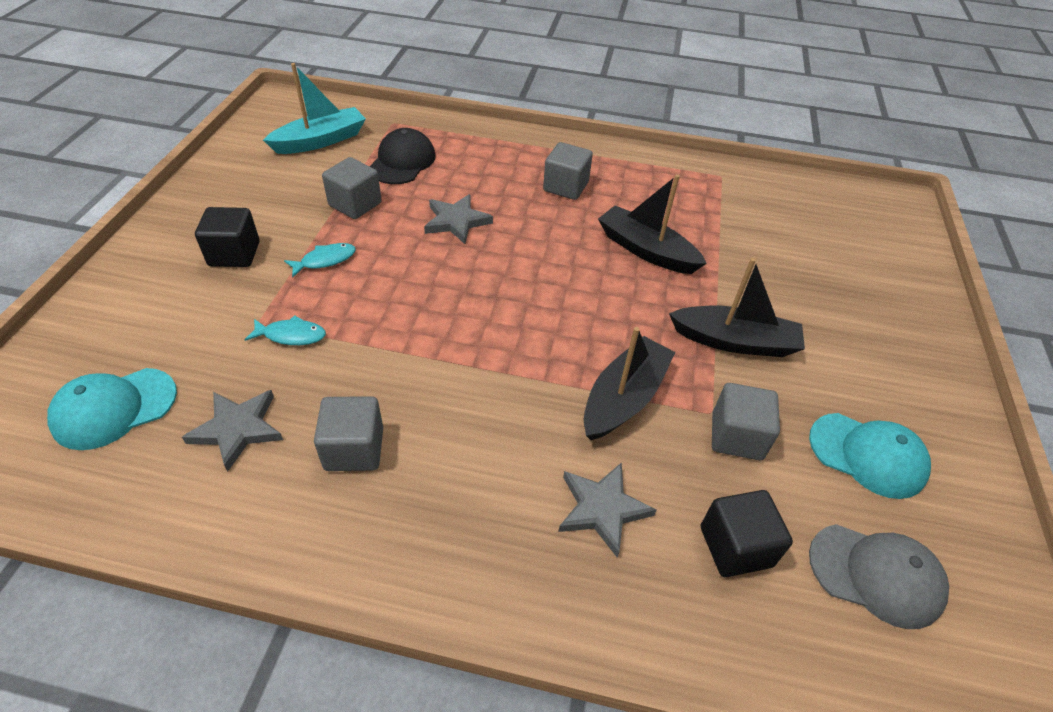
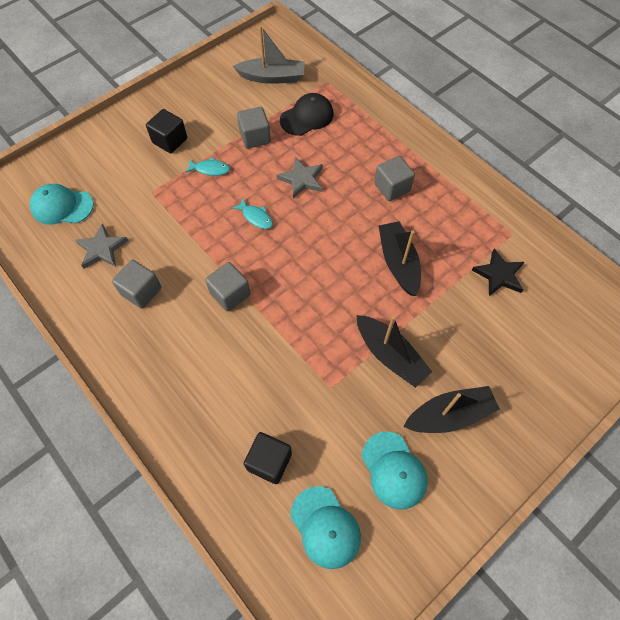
camera: 40 degrees right, 15 degrees up
(291, 335) = (160, 209): turquoise fish -> turquoise fish (256, 217)
(320, 141) = (272, 77): turquoise boat -> grey boat
(602, 509) = (224, 398): grey star -> none
(624, 398) = (291, 348): black boat -> black boat (449, 415)
(736, 436) = (330, 409): grey cube -> grey cube (230, 294)
(749, 214) = (499, 275): none -> black star
(876, 575) = (325, 527): grey cap -> turquoise cap

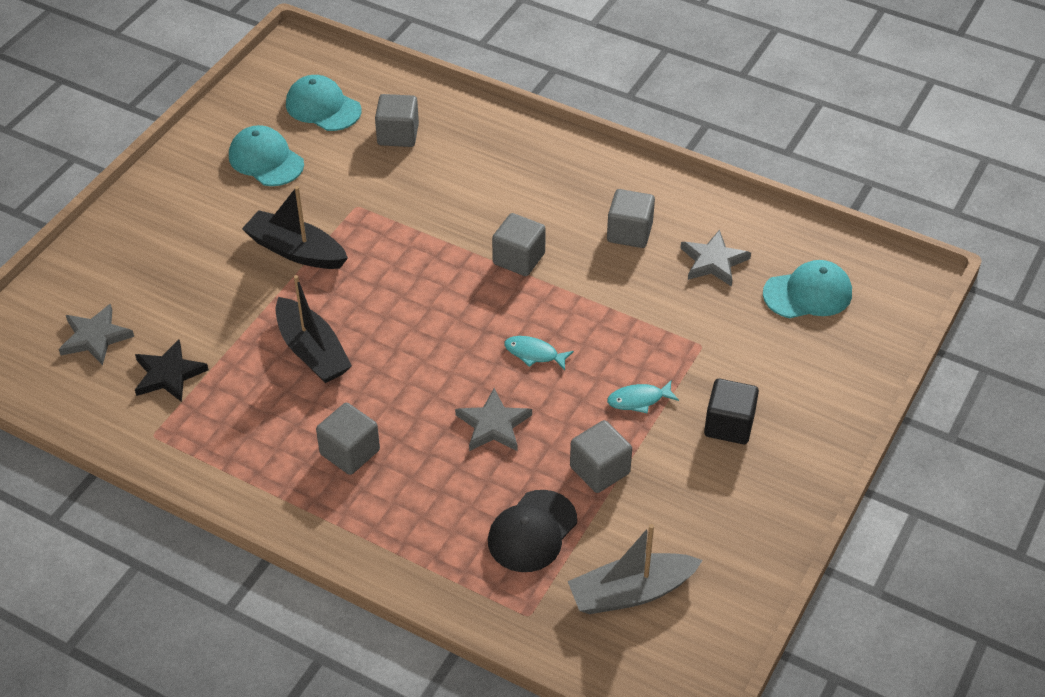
camera: 160 degrees right, 15 degrees down
(269, 461) = (398, 135): black cube -> grey cube
(449, 415) = (214, 216): black boat -> none
(550, 322) = (95, 337): none -> grey star

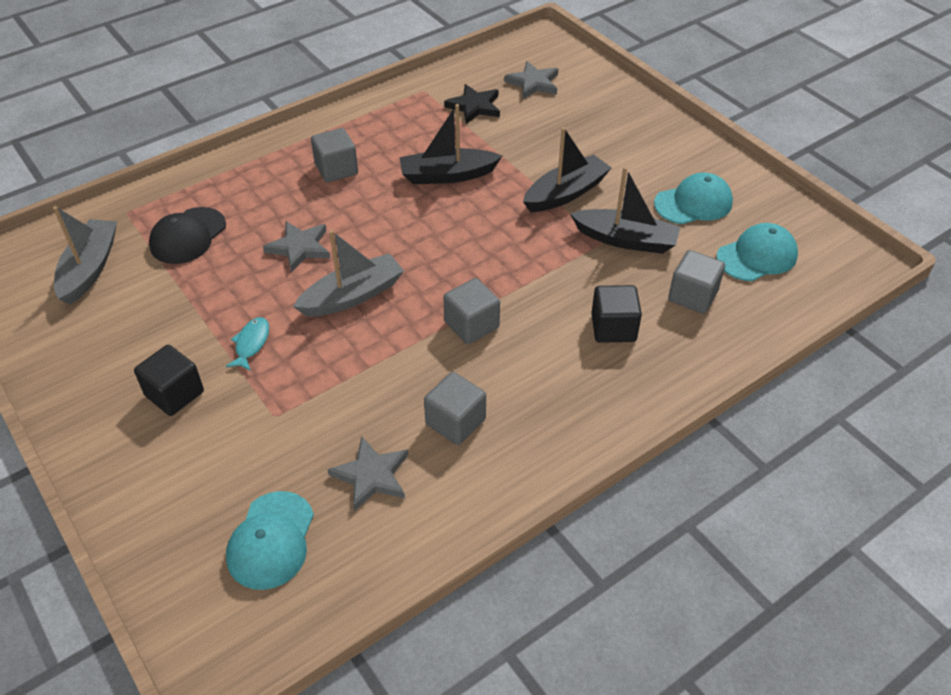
camera: 115 degrees right, 0 degrees up
(346, 191) = (626, 240): none -> black boat
(466, 171) = (613, 328): none -> black cube
(532, 531) = (188, 236): black cap -> black cap turned 120 degrees counterclockwise
(534, 354) = (352, 296): turquoise fish -> grey boat
(599, 470) = (205, 292): grey cube -> none

